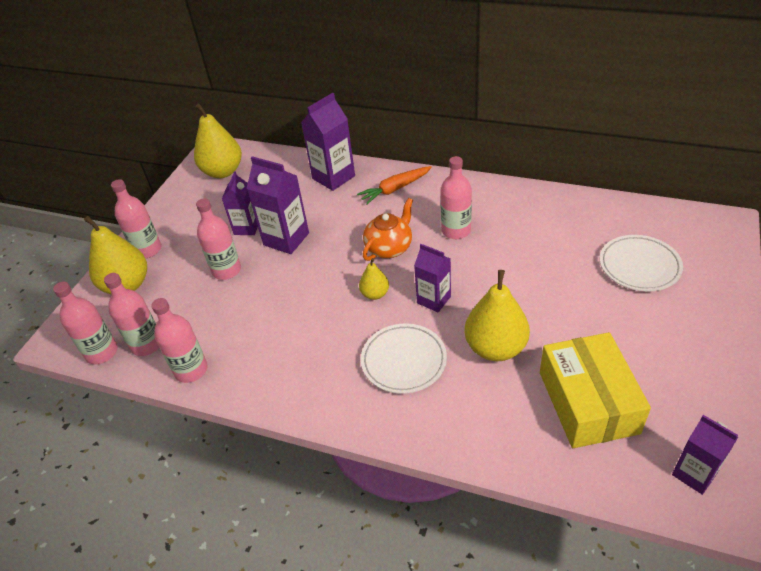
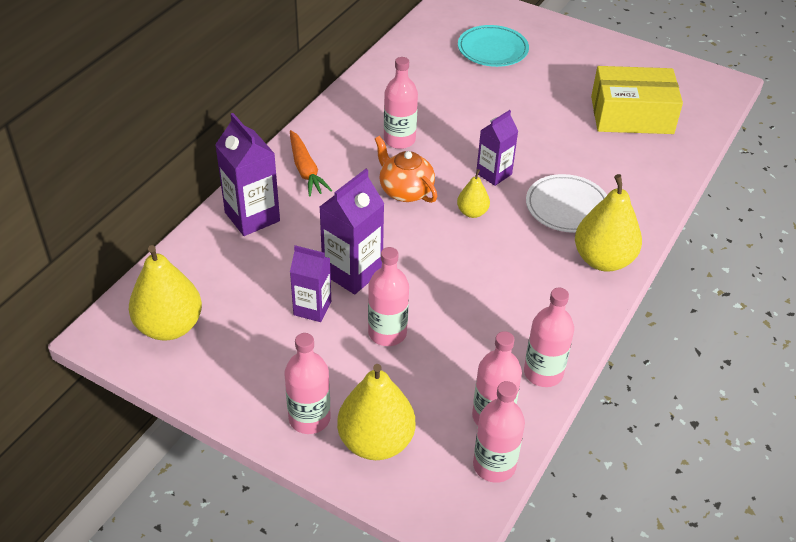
camera: 85 degrees left, 0 degrees up
(495, 348) = (564, 149): yellow pear -> yellow pear (603, 260)
(639, 266) = (492, 50): white plate -> turquoise plate
(694, 473) = (699, 87): purple carton -> none

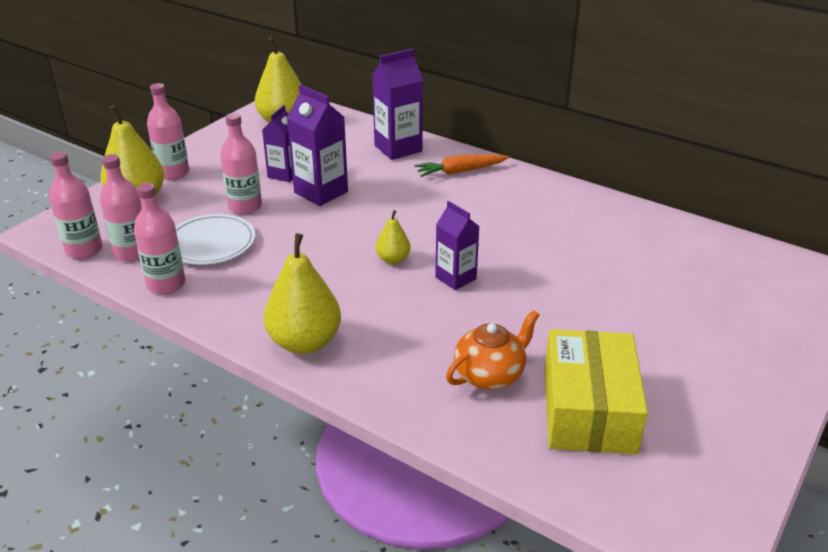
camera: 95 degrees right, 10 degrees down
(399, 140) = (510, 221): pink bottle -> none
(405, 191) = (429, 222): orange teapot -> orange teapot (490, 374)
(492, 50) = (710, 296): turquoise plate -> none
(567, 207) = (396, 325): white plate -> white plate (211, 244)

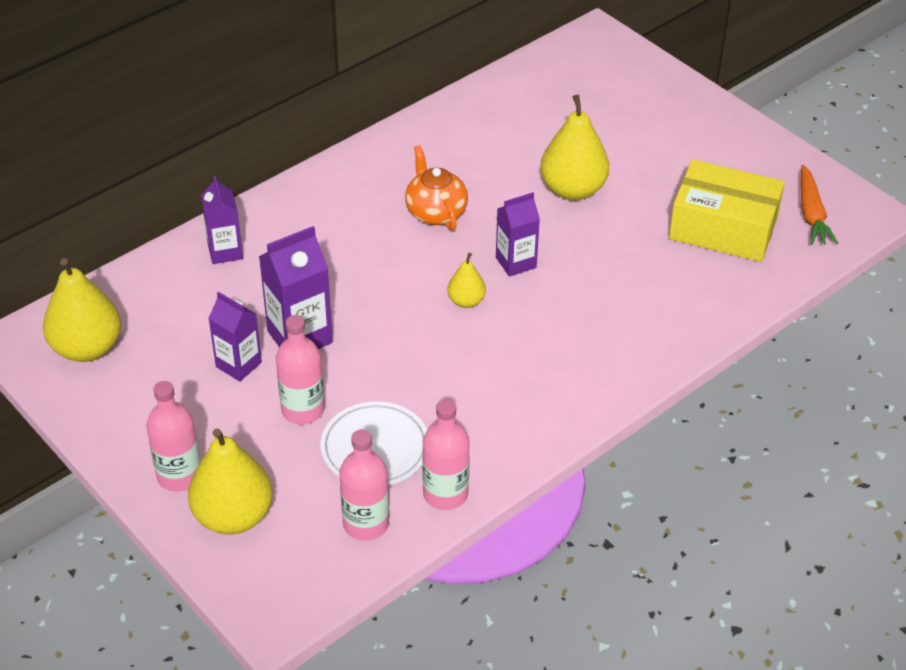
camera: 75 degrees left, 10 degrees up
(84, 250) = (340, 573): pink bottle -> none
(305, 342) = (585, 389): yellow pear -> yellow pear (573, 189)
(398, 148) = (225, 251): purple carton -> purple carton, size x0.66
(460, 171) = (308, 212): orange carrot -> orange carrot (811, 214)
(490, 374) = (665, 273): orange teapot -> orange teapot (435, 212)

